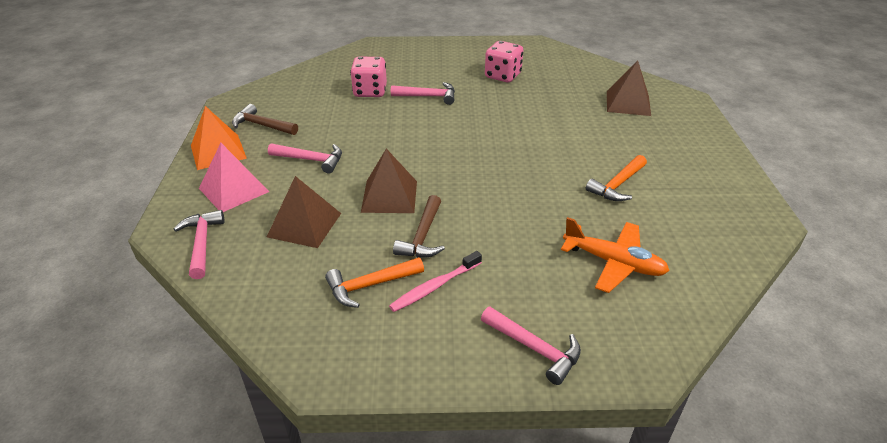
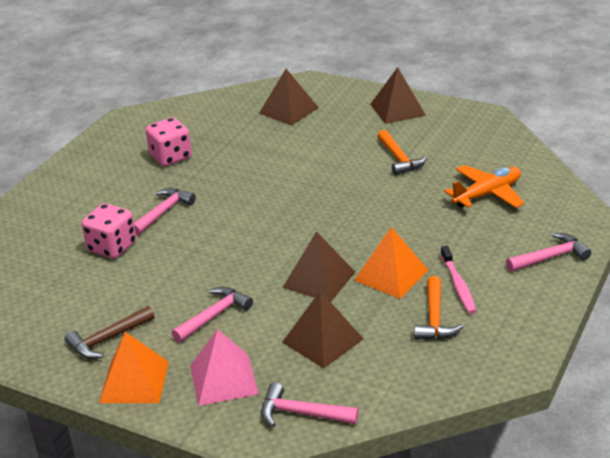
camera: 60 degrees left, 5 degrees down
(423, 236) = (391, 275): brown hammer -> orange pyramid
(702, 159) = (397, 109): none -> brown pyramid

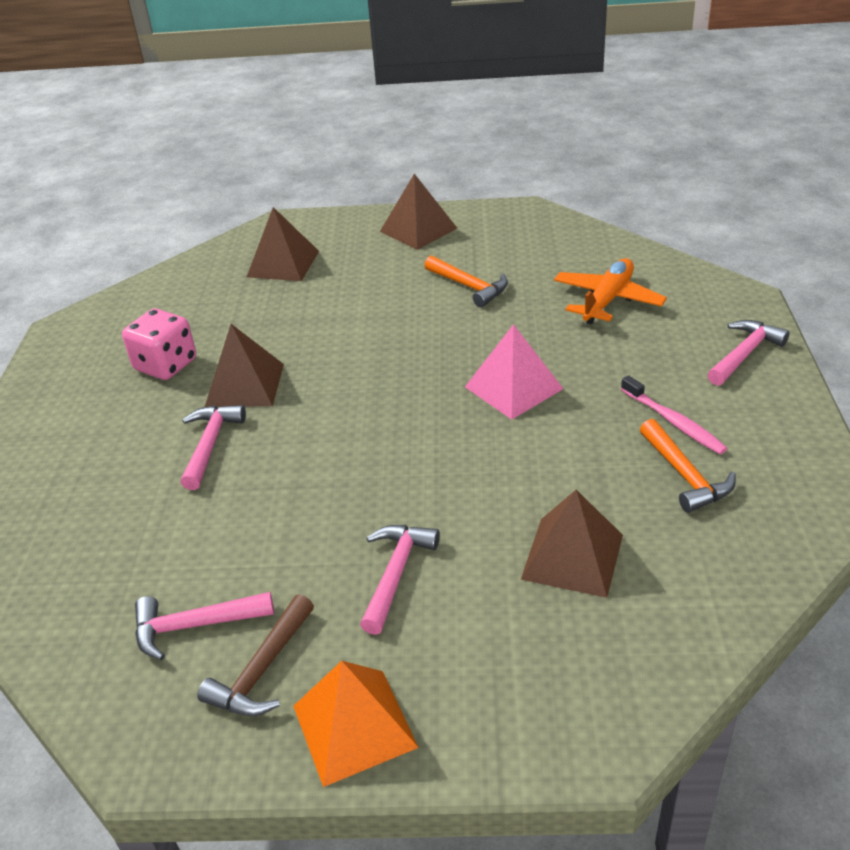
camera: 25 degrees left, 5 degrees up
(112, 247) = (168, 520): pink dice -> none
(223, 379) = (485, 669): pink pyramid -> pink pyramid (513, 388)
(302, 413) = (635, 679): pink hammer -> pink hammer (195, 626)
(319, 279) = (497, 471): brown pyramid -> brown pyramid (245, 385)
(391, 275) = (583, 435): orange pyramid -> none

